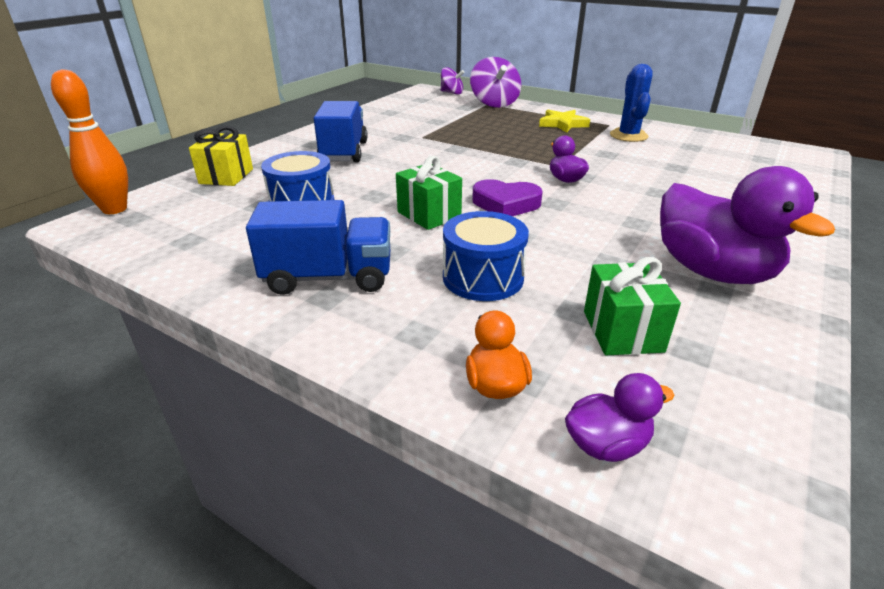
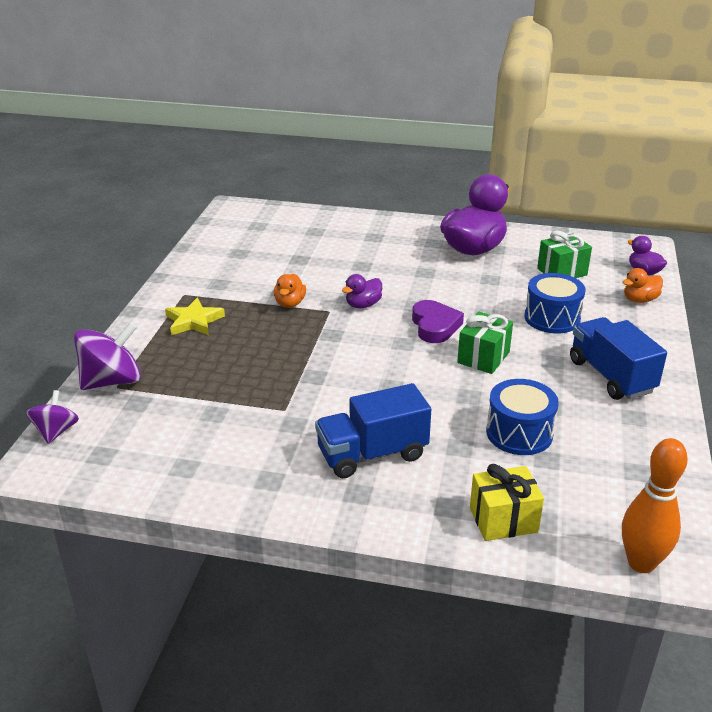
camera: 110 degrees left, 0 degrees up
(580, 153) = (290, 303): none -> orange duck
(628, 136) = (220, 282): blue cactus -> none

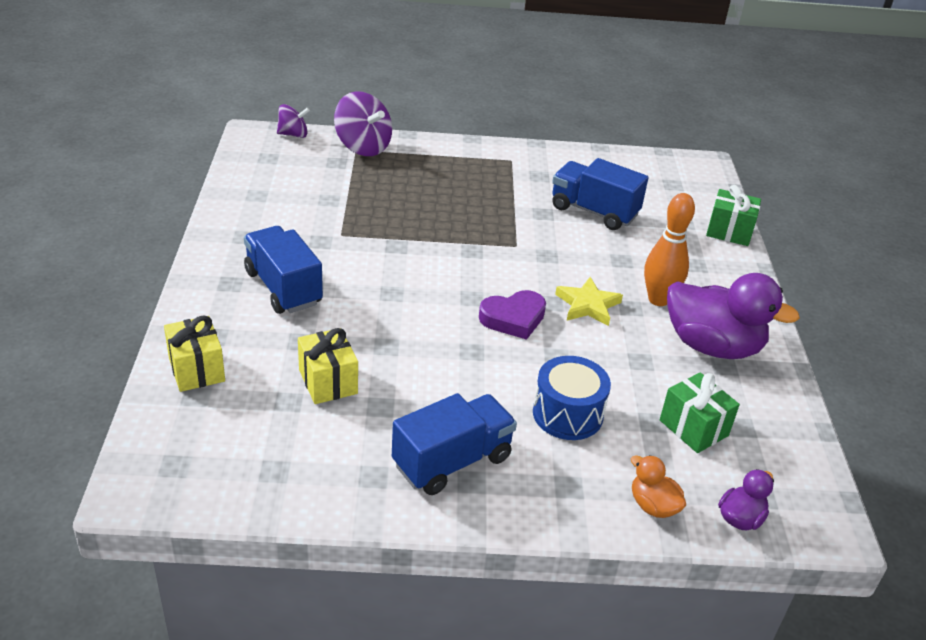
camera: 75 degrees right, 5 degrees up
(193, 321) = (466, 171): yellow star -> yellow star (588, 305)
(287, 266) = (594, 211): none -> blue truck
(290, 303) = (520, 220): orange duck -> none
(363, 305) = (536, 266): purple duck -> none
(483, 357) = (461, 356): green gift -> green gift (729, 232)
(519, 433) = (328, 382): blue drum -> yellow gift
(641, 563) = (136, 461): orange bowling pin -> orange bowling pin (658, 299)

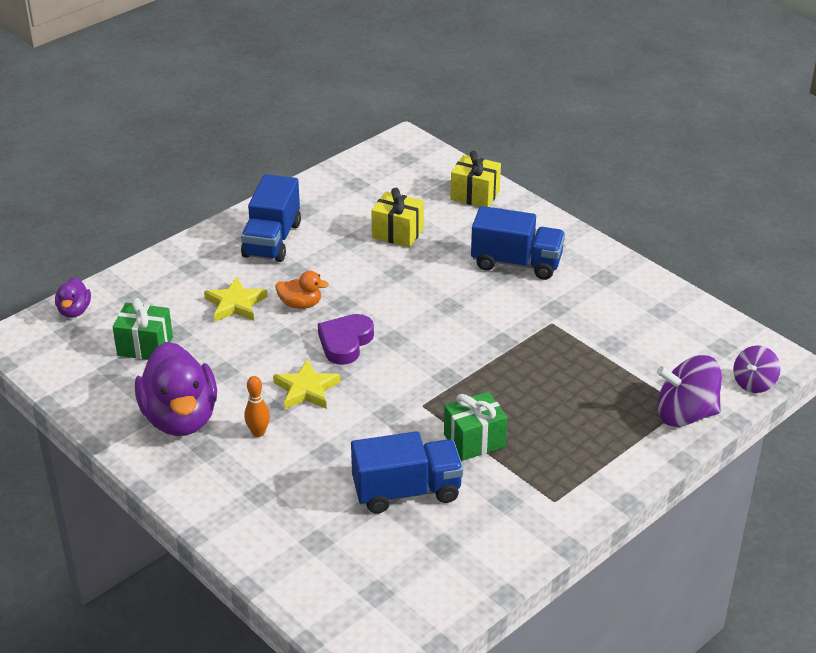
camera: 140 degrees right, 0 degrees up
(567, 414) = (235, 304): blue drum -> yellow star
(653, 506) = (133, 286): orange duck -> orange duck (300, 304)
(658, 299) = (258, 432): orange bowling pin -> orange bowling pin, size x0.57
(712, 346) = (180, 418): purple duck -> purple duck turned 90 degrees counterclockwise
(729, 232) = (263, 561): green gift -> green gift (474, 440)

